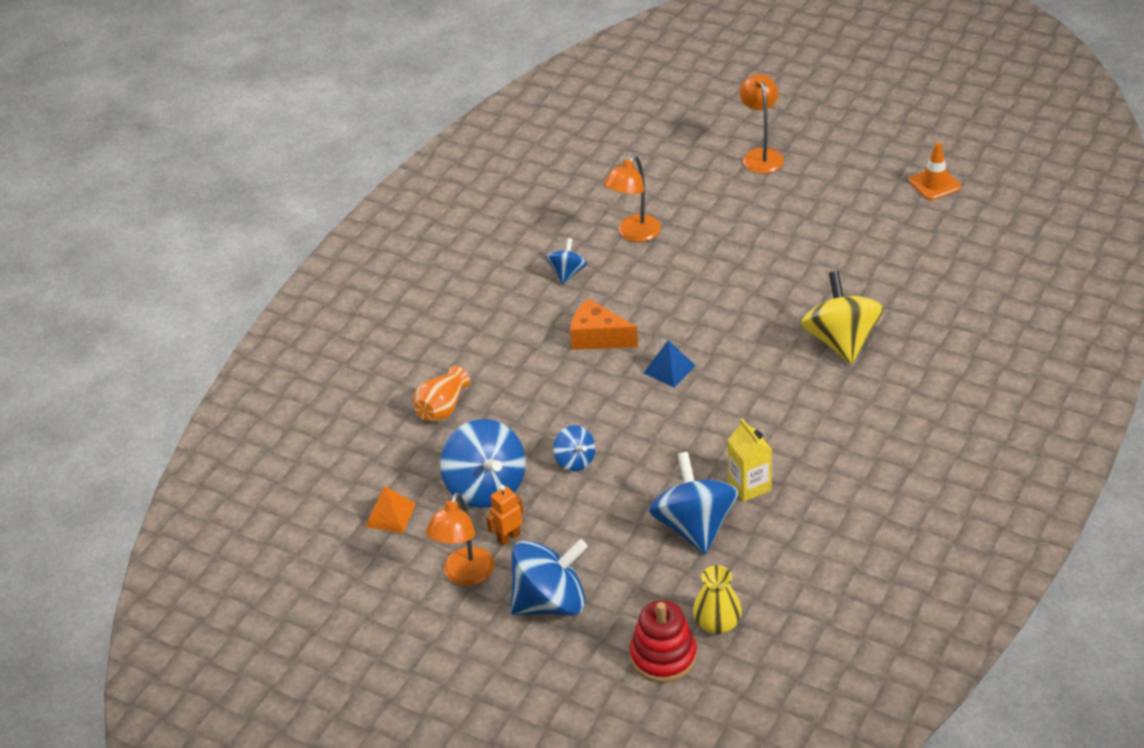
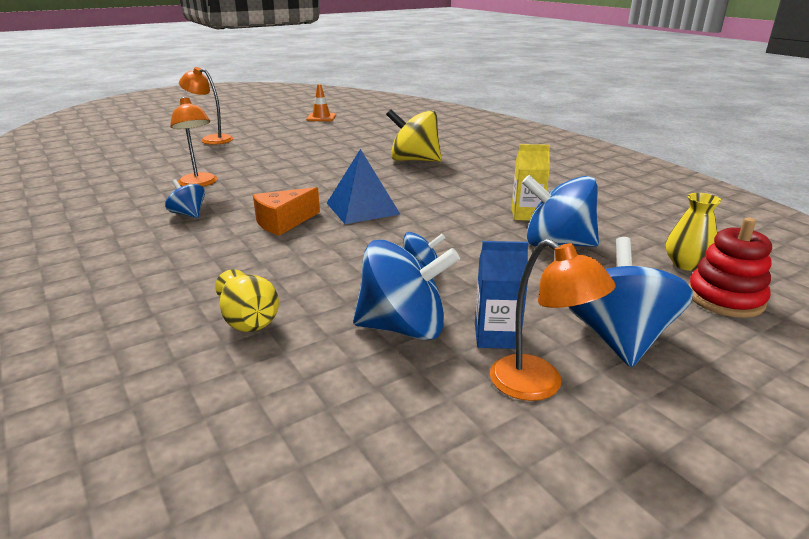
camera: 65 degrees left, 15 degrees down
(390, 515) = (376, 415): orange pyramid -> none
(442, 408) = (248, 319): orange vase -> yellow vase
(508, 537) = (496, 336): orange robot -> blue carton
(669, 369) = (362, 208): blue pyramid -> blue pyramid, size x1.66

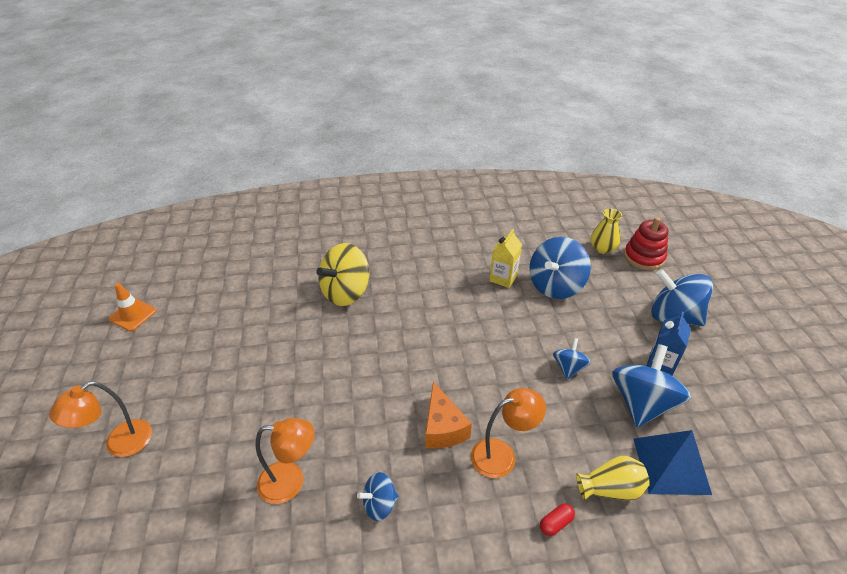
camera: 65 degrees left, 15 degrees up
(190, 292) = (555, 523): none -> red capsule
(362, 208) = (440, 364): blue pyramid -> blue pyramid (671, 465)
(538, 385) = (710, 367): orange lamp -> orange lamp (502, 455)

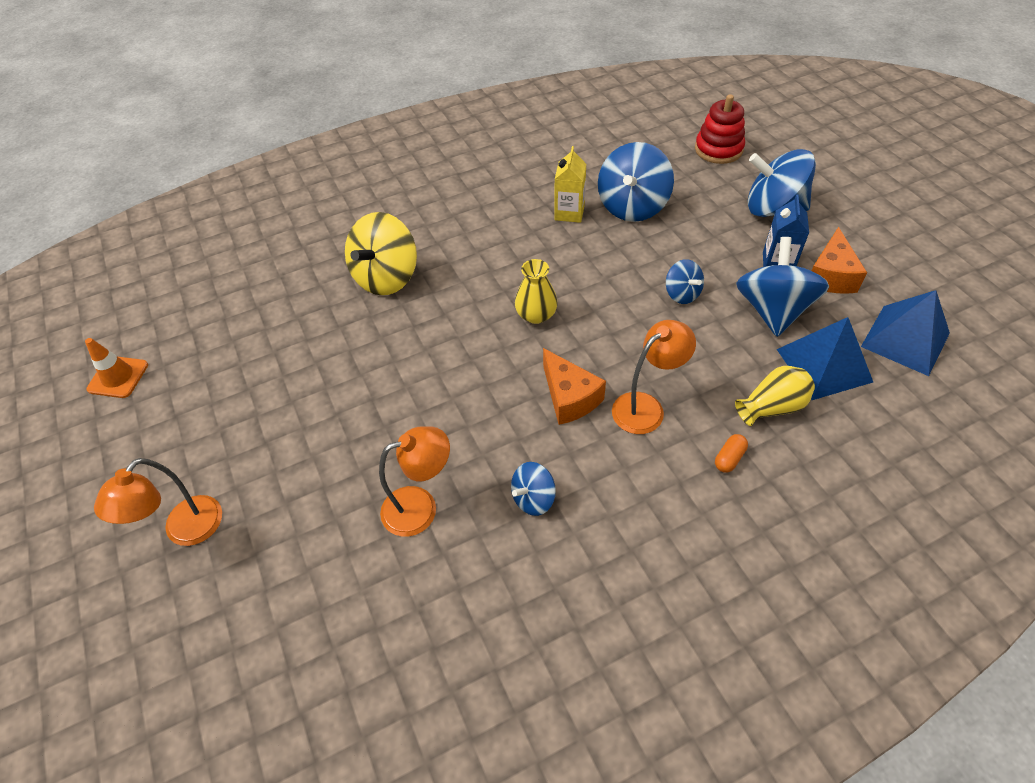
camera: 15 degrees left, 10 degrees up
(555, 523) = (729, 458): red capsule -> orange capsule
(569, 367) = (682, 294): blue spinning top -> blue spinning top turned 150 degrees clockwise
(602, 248) = (669, 150): yellow vase -> yellow vase (536, 315)
(704, 387) = (830, 276): none -> orange cheese
(756, 464) = (905, 339): none -> blue pyramid

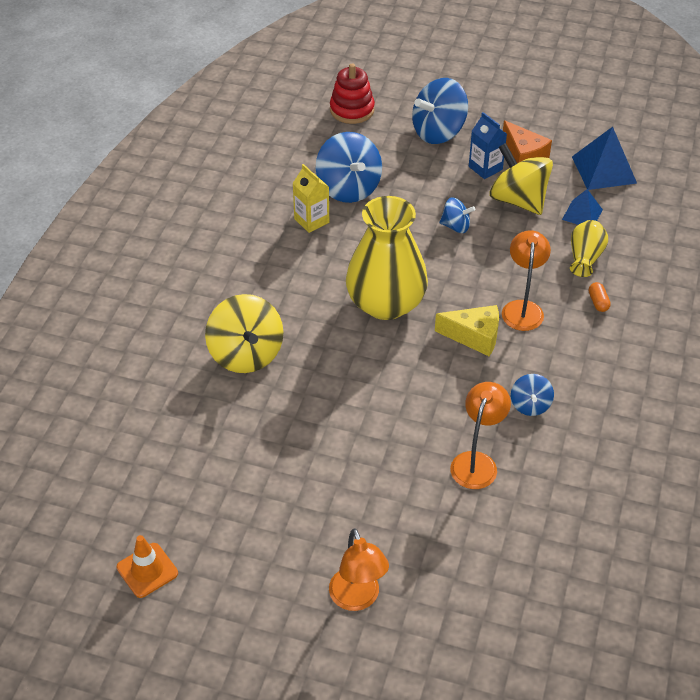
camera: 50 degrees left, 5 degrees down
(536, 315) = (386, 303): yellow vase -> yellow vase, size x2.11
(569, 397) = (474, 336): orange cheese -> yellow cheese
(772, 310) = (518, 200): blue spinning top -> yellow spinning top
(824, 365) = (582, 214): blue pyramid -> blue pyramid, size x0.60

